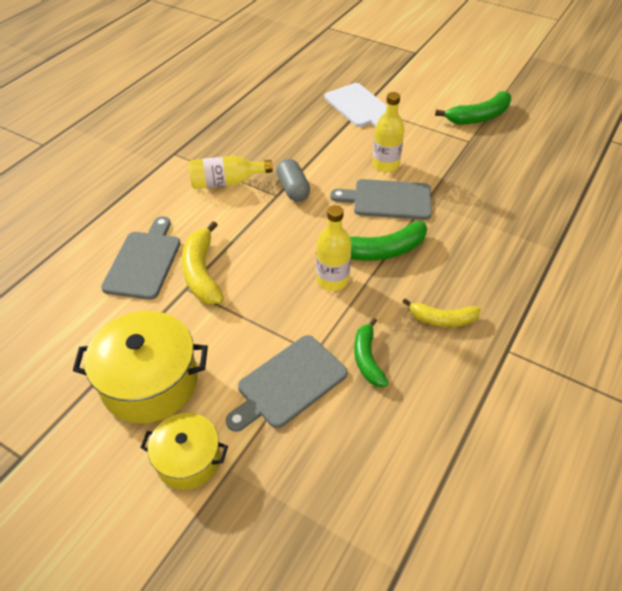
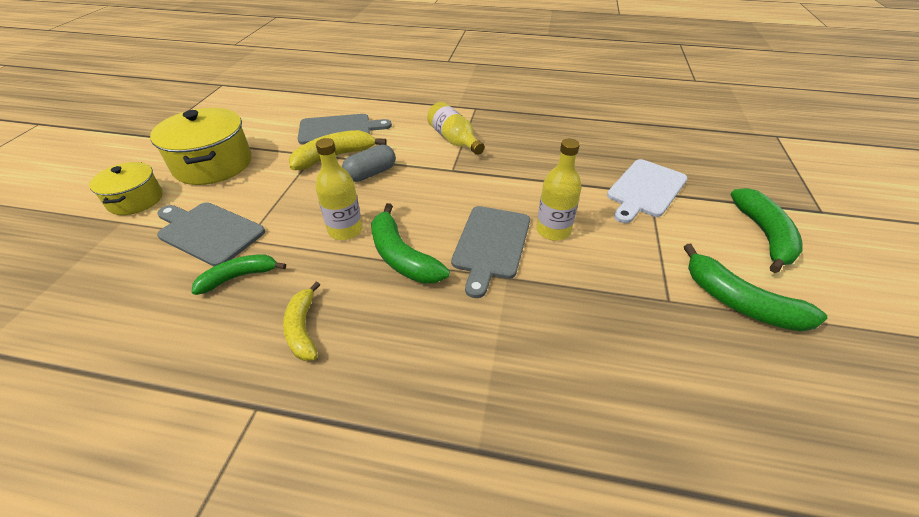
camera: 70 degrees right, 5 degrees down
(293, 189) = (467, 177): grey capsule -> grey capsule (371, 173)
(388, 199) = (491, 244): grey cutting board -> grey cutting board turned 150 degrees counterclockwise
(428, 82) = (764, 235): none -> green banana

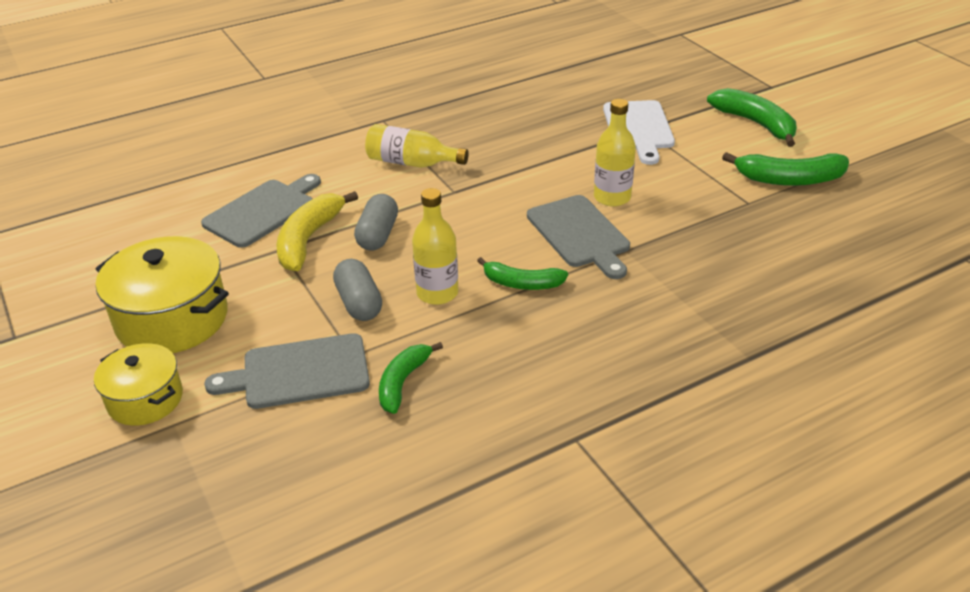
camera: 40 degrees left, 5 degrees down
(298, 209) = (359, 303): none -> grey capsule
(303, 328) = (526, 377): yellow banana -> none
(402, 256) = (522, 283): green banana -> green banana, size x0.66

